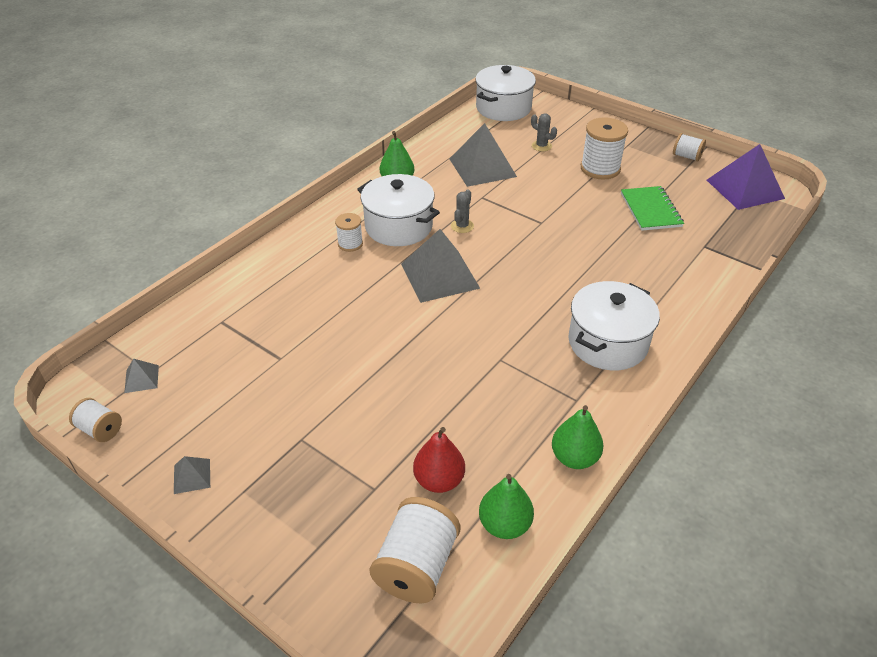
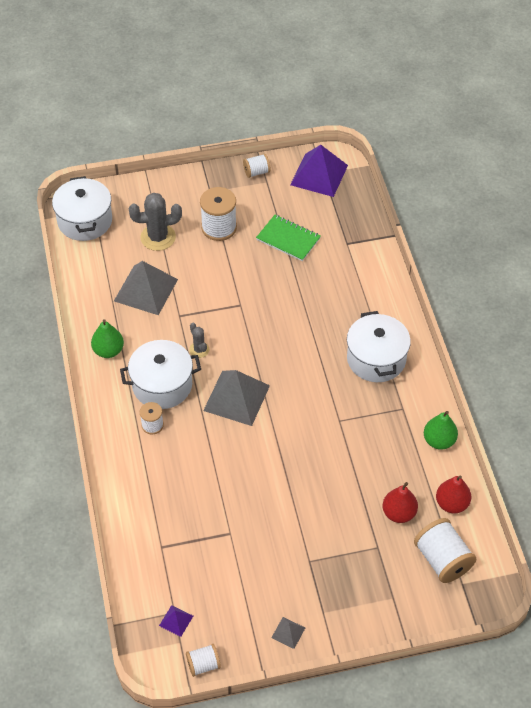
camera: 50 degrees left, 10 degrees up
(141, 378) = (176, 620): grey pyramid -> purple pyramid
(504, 524) = (451, 504): green pear -> red pear
(541, 146) = (158, 237): grey cactus -> grey cactus, size x1.85

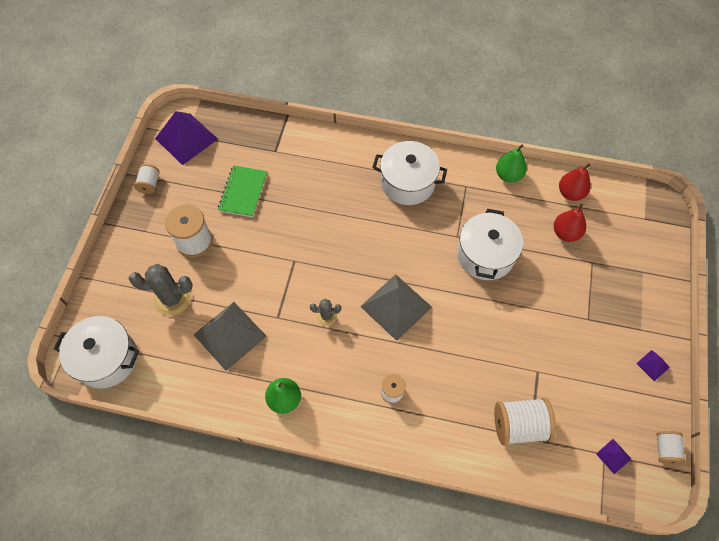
camera: 65 degrees left, 10 degrees up
(158, 237) = (172, 298): grey cactus -> grey cactus turned 75 degrees clockwise
(162, 385) = (350, 365): white pot -> white pot (485, 255)
(288, 239) = (243, 192): green notebook -> green notebook turned 45 degrees counterclockwise
(288, 632) = (653, 365): grey pyramid -> purple pyramid
(442, 560) = (619, 222): white spool -> white spool (519, 425)

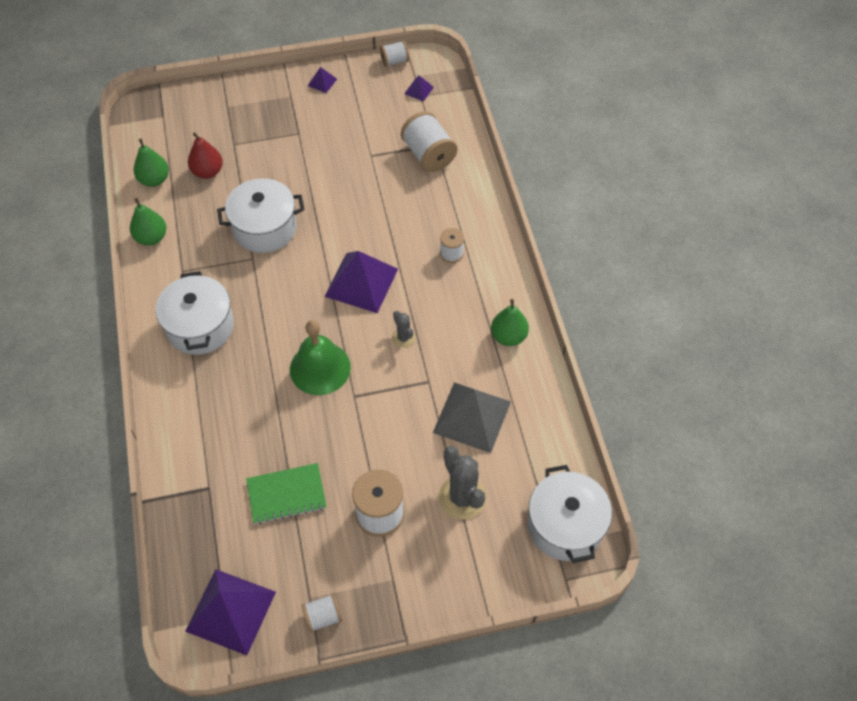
camera: 115 degrees left, 5 degrees down
(330, 247) = (320, 368): none -> green bell
(396, 306) = (361, 282): grey pyramid -> purple pyramid
(570, 193) = (154, 180): red pear -> green pear

